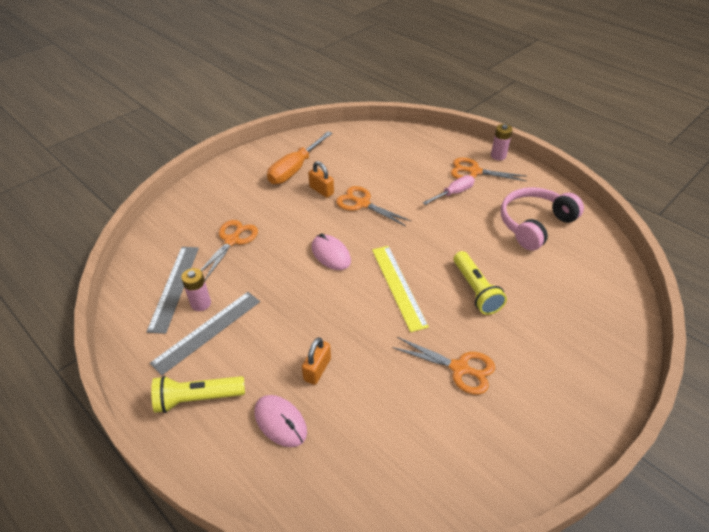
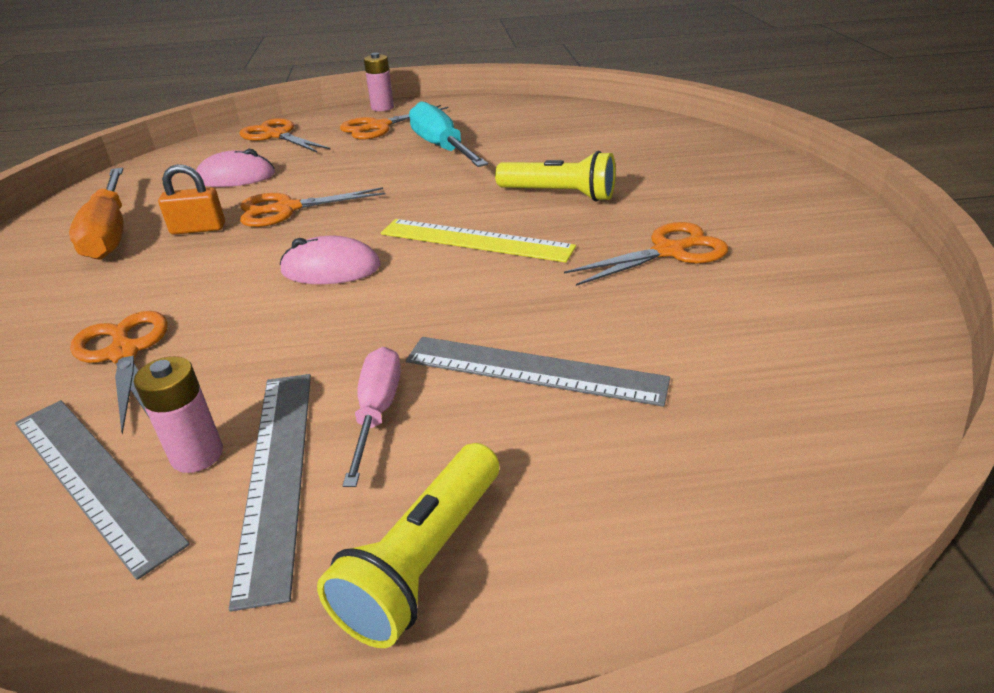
camera: 50 degrees left, 10 degrees down
(280, 422) = (599, 458): pink mouse -> pink mouse (236, 177)
(317, 369) = (534, 370): orange padlock -> grey ruler
(424, 145) = (277, 135): none -> orange scissors
(454, 193) = (388, 149): pink screwdriver -> pink screwdriver (377, 412)
(477, 211) = (441, 148): none -> turquoise screwdriver
(534, 224) = (515, 129): pink headphones -> none

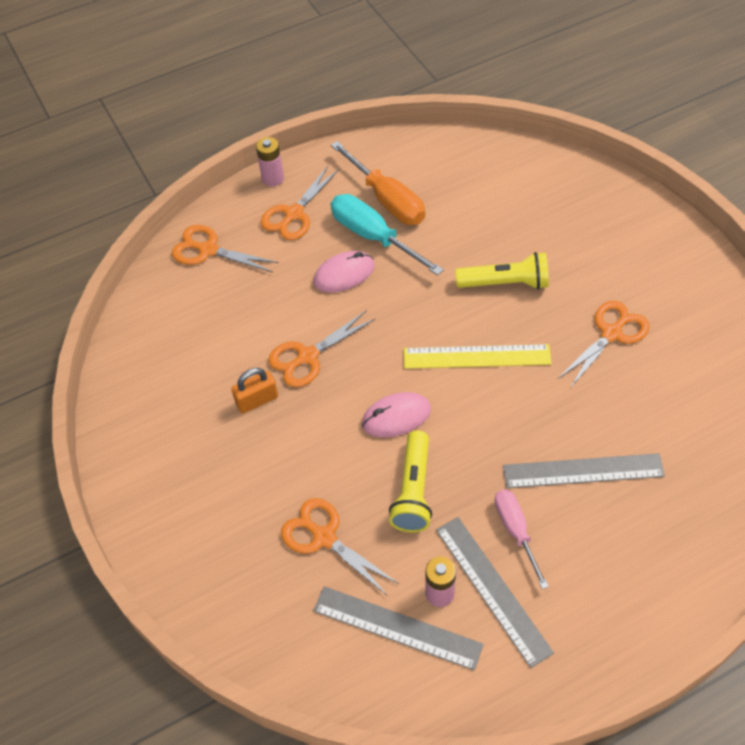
camera: 20 degrees left, 20 degrees up
(110, 233) = (189, 425): orange screwdriver -> orange screwdriver (387, 200)
(236, 177) = (227, 324): pink mouse -> pink mouse (344, 274)
(424, 559) = (598, 610): yellow flashlight -> yellow flashlight (413, 490)

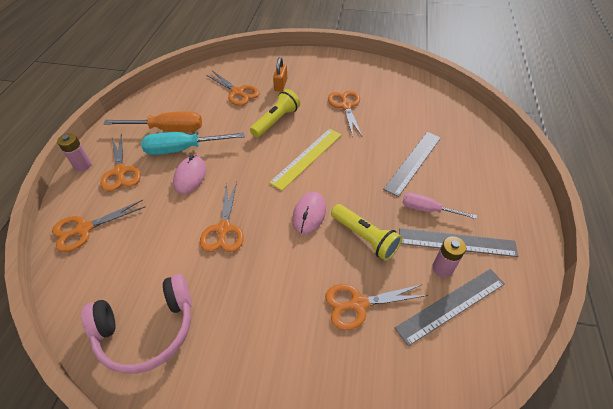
camera: 55 degrees left, 5 degrees down
(158, 385) = (147, 329): none -> pink headphones
(257, 400) = (224, 276): orange padlock -> orange padlock (280, 85)
(513, 209) = (237, 92): none -> orange scissors

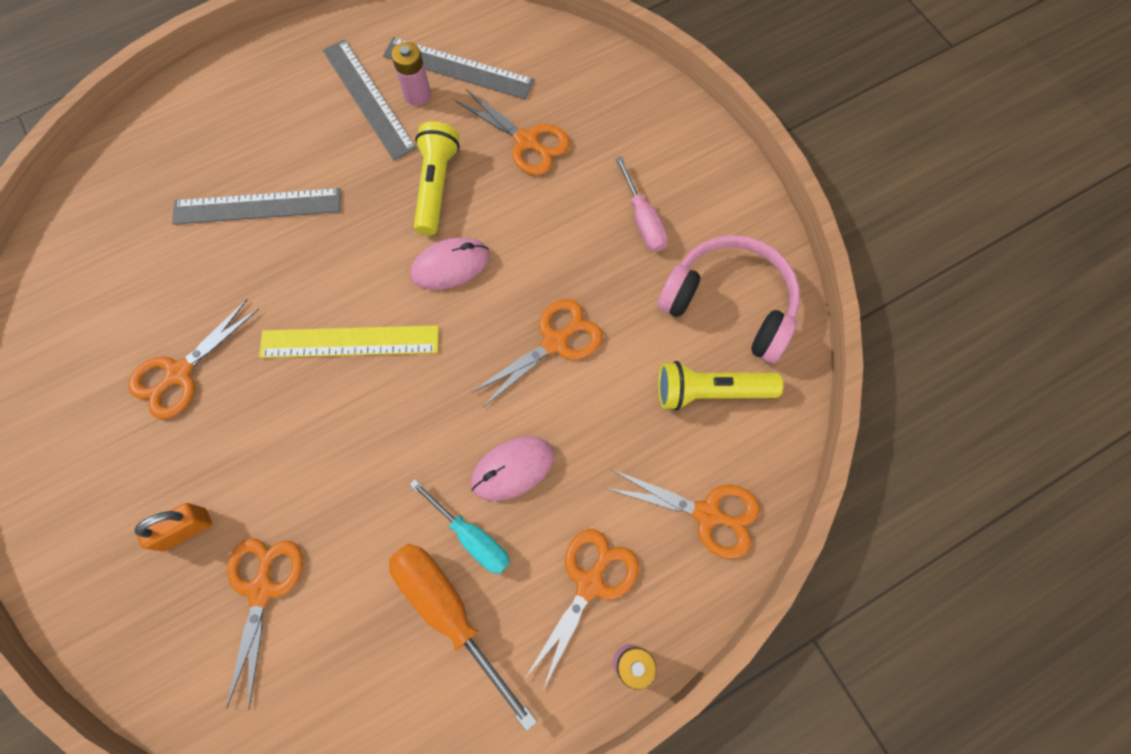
camera: 130 degrees left, 20 degrees up
(183, 149) = (471, 537): turquoise screwdriver -> turquoise screwdriver, size x0.64
(276, 121) = (297, 452): yellow flashlight -> yellow flashlight (710, 391)
(427, 209) = (338, 148): pink screwdriver -> pink screwdriver (643, 220)

